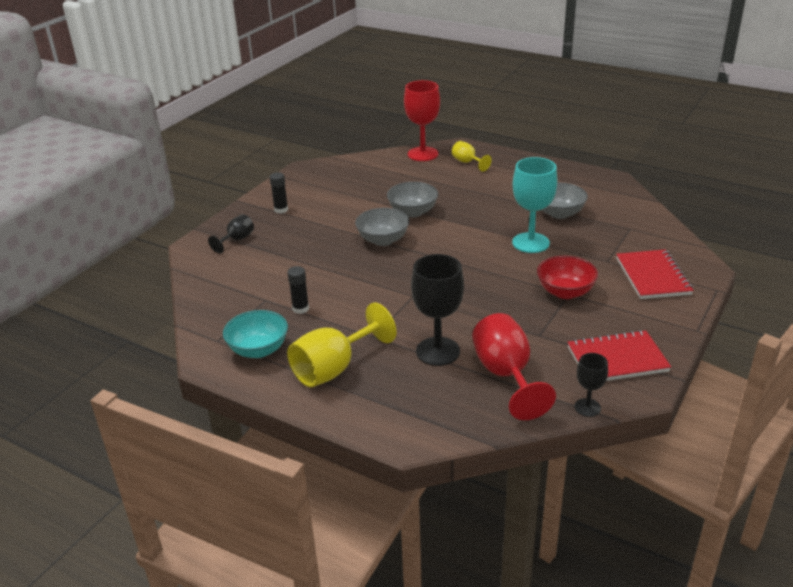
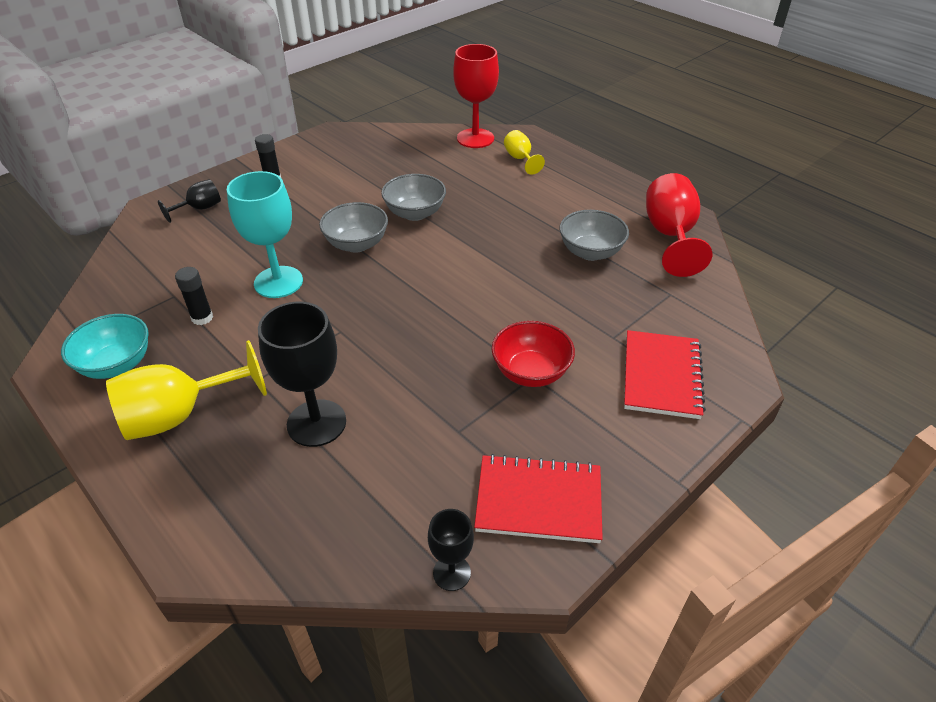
camera: 15 degrees right, 10 degrees up
(506, 375) = (377, 485): red goblet -> red goblet (670, 235)
(530, 243) = (529, 287): turquoise goblet -> turquoise goblet (278, 282)

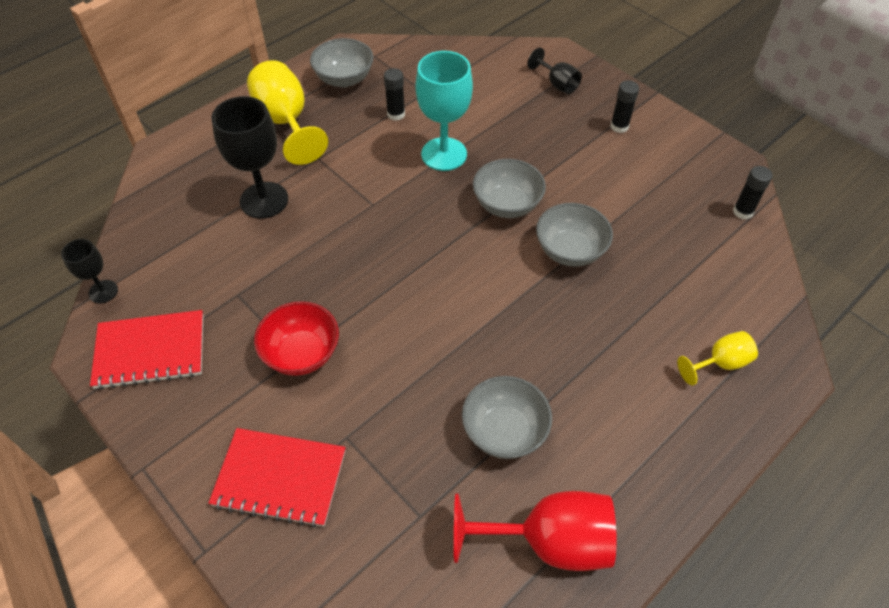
camera: 90 degrees right, 10 degrees up
(117, 364) = (344, 79): turquoise bowl -> grey bowl
(384, 135) = (743, 212): none -> black glue stick
(475, 138) = (764, 310): red goblet -> none
(538, 501) = (150, 351): red notebook -> red notebook turned 75 degrees clockwise

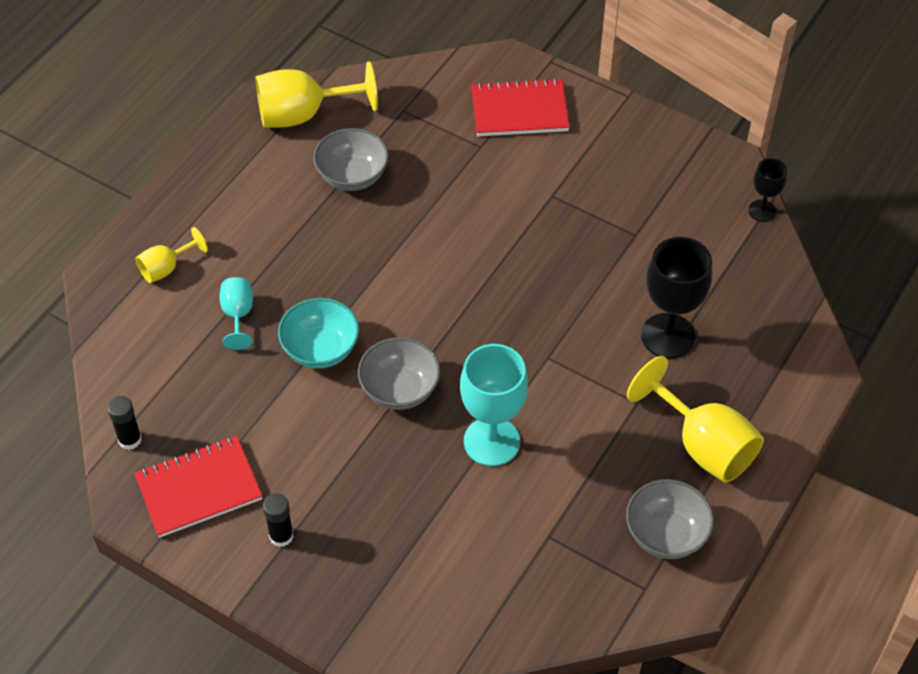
camera: 165 degrees right, 0 degrees up
(150, 351) = (681, 172): red notebook -> red notebook (199, 488)
(301, 353) = (548, 198): red bowl -> none
(396, 114) = (573, 489): black glue stick -> none
(549, 541) = (303, 114): red goblet -> yellow goblet
(557, 84) = (374, 594): black goblet -> none
(570, 251) = (320, 349): grey bowl -> turquoise bowl
(645, 298) = (238, 315): none -> turquoise goblet

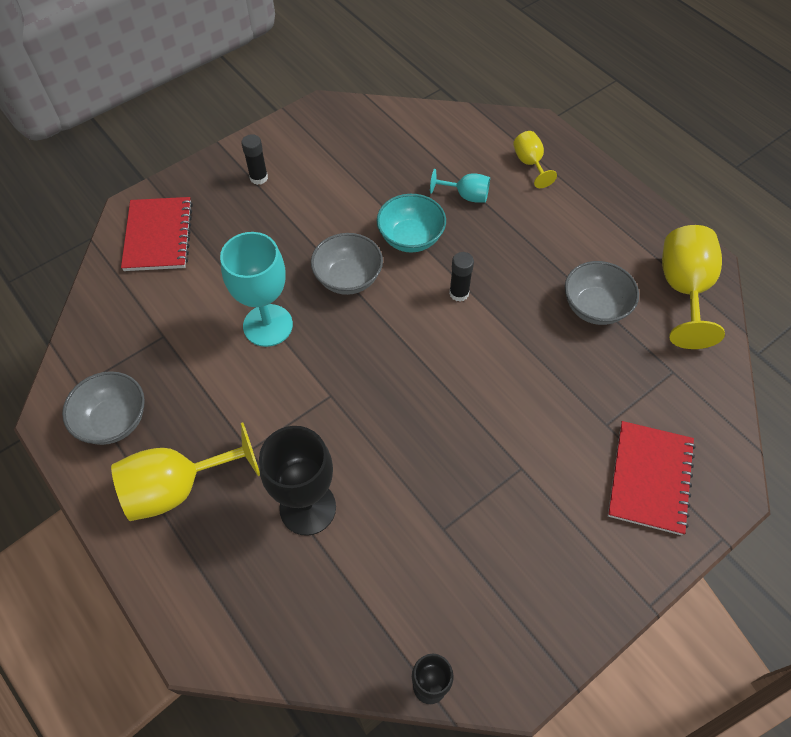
camera: 110 degrees right, 5 degrees up
(130, 439) = (380, 117): black glue stick -> black glue stick (459, 293)
(199, 488) = (321, 143): red notebook -> red notebook (158, 236)

